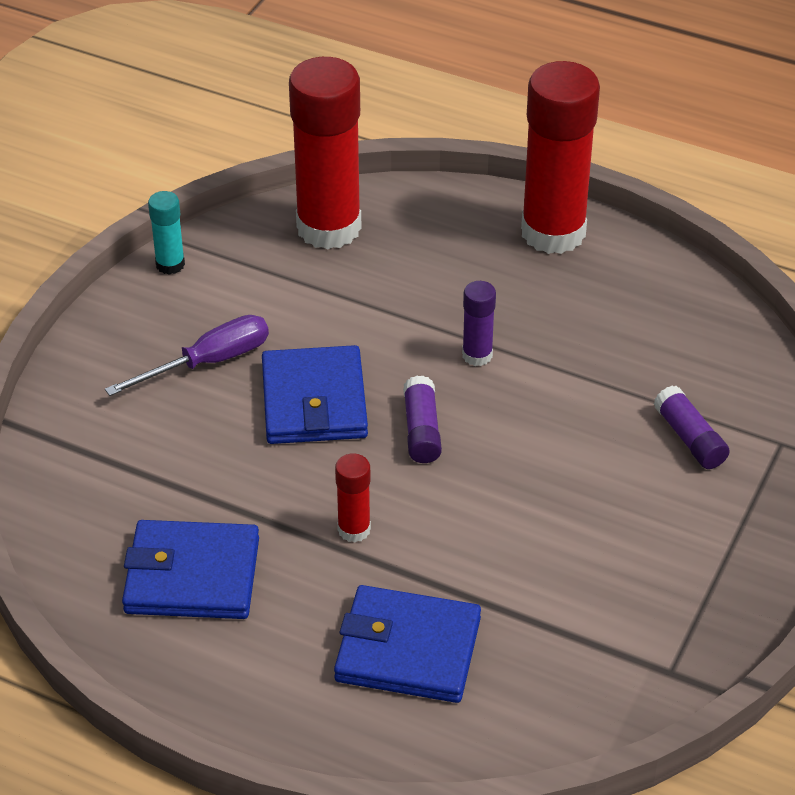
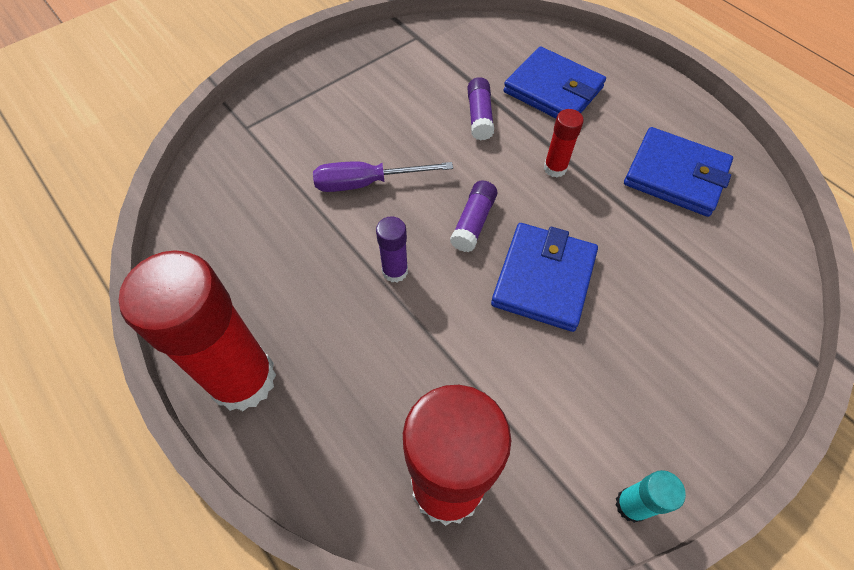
camera: 155 degrees left, 15 degrees up
(208, 362) = (621, 354): purple screwdriver -> purple screwdriver (366, 183)
(689, 438) = (298, 150): purple glue stick -> purple glue stick (479, 116)

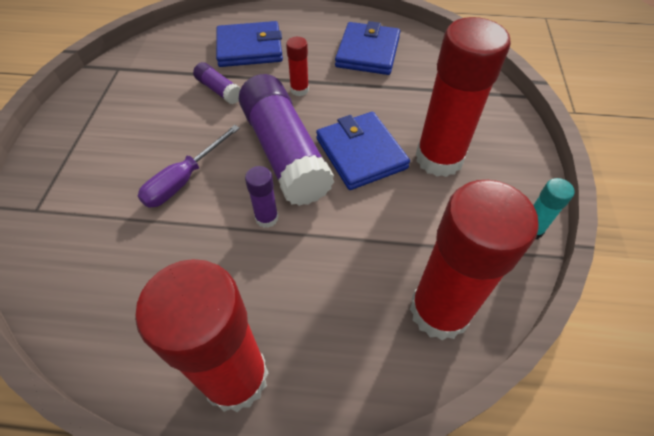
camera: 45 degrees left, 5 degrees down
(473, 223) = (285, 153): purple glue stick -> purple glue stick, size x2.26
(619, 349) = (439, 158): none -> red glue stick
(675, 175) = (368, 52): blue wallet -> blue wallet turned 60 degrees counterclockwise

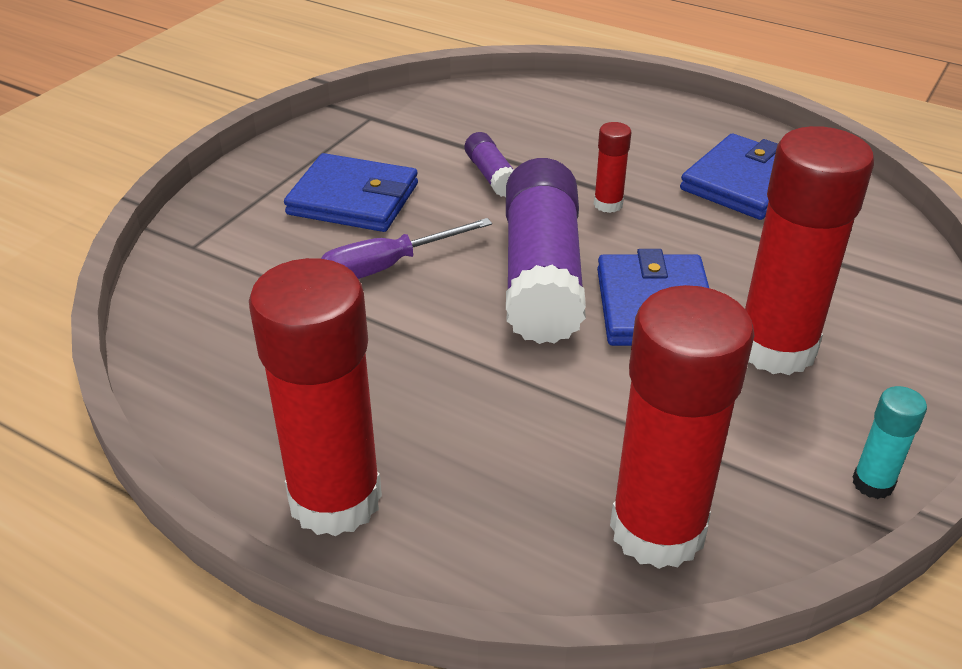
camera: 25 degrees right, 15 degrees down
(249, 48) = (564, 135): blue wallet -> blue wallet (353, 199)
(266, 218) = (473, 342): purple glue stick -> none

